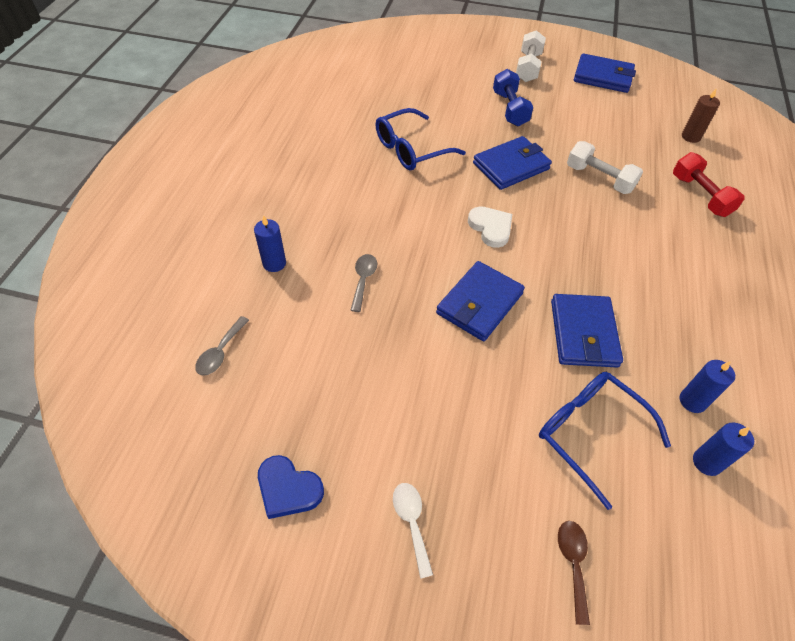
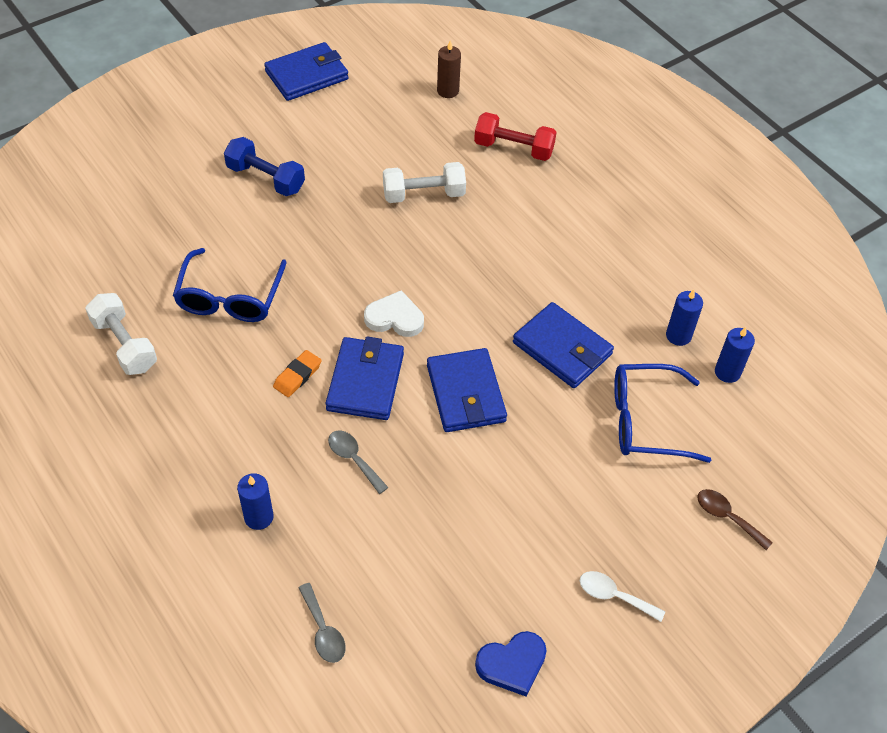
camera: 50 degrees left, 0 degrees up
(393, 213) = (297, 376): none -> orange eraser
(511, 166) = (339, 241): blue wallet -> blue wallet (365, 382)
(528, 67) = (226, 115): white dumbbell -> white dumbbell (124, 344)

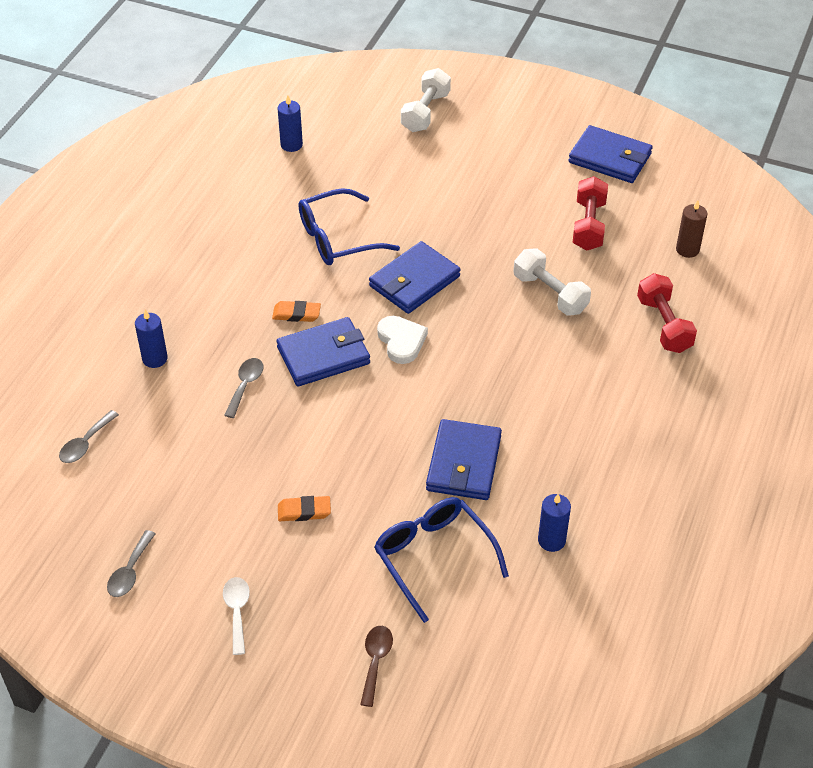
camera: 60 degrees right, 5 degrees down
(124, 344) = (247, 208): white dumbbell -> white dumbbell (425, 112)
(266, 178) = (474, 194): blue dumbbell -> none
(369, 130) = (588, 225): none -> red dumbbell
(465, 393) = (362, 422): blue wallet -> blue wallet (414, 281)
(512, 664) = (130, 571): blue heart -> grey spoon
(535, 488) = (304, 511): none -> orange eraser
(727, 372) = (540, 596): blue candle -> blue candle (291, 145)

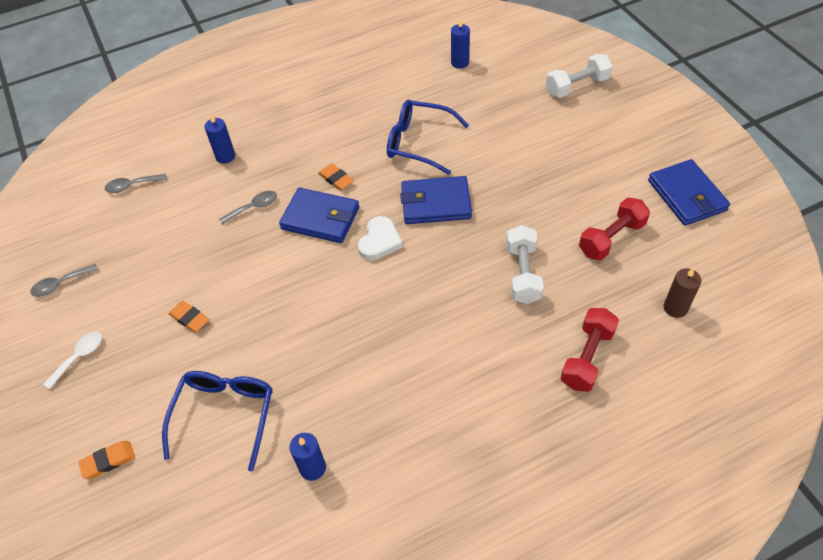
camera: 45 degrees right, 5 degrees up
(375, 661) = (108, 461): brown spoon -> orange eraser
(463, 463) = (321, 360): blue wallet -> none

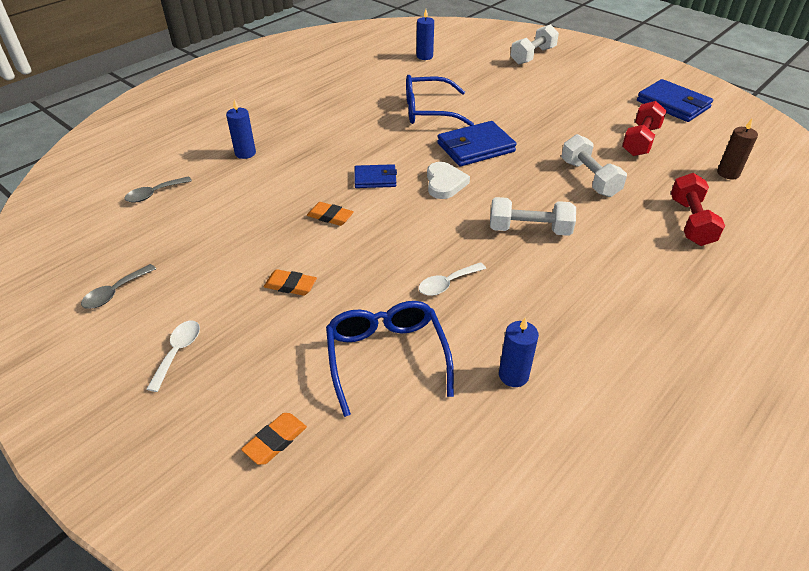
camera: 25 degrees left, 10 degrees down
(253, 208) = (301, 184): grey spoon -> none
(314, 357) = (447, 284): none -> white spoon
(320, 218) = (375, 179): blue wallet -> blue wallet, size x0.60
(336, 179) = (370, 148): orange eraser -> orange eraser (330, 216)
(423, 319) = (529, 230): none -> white dumbbell

